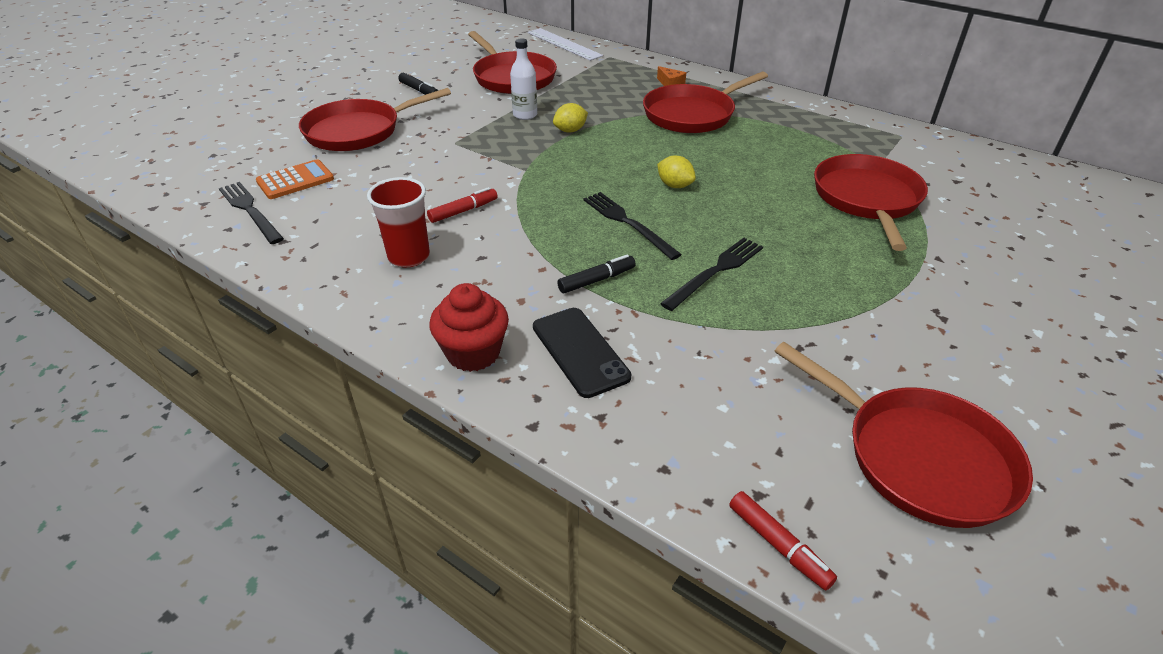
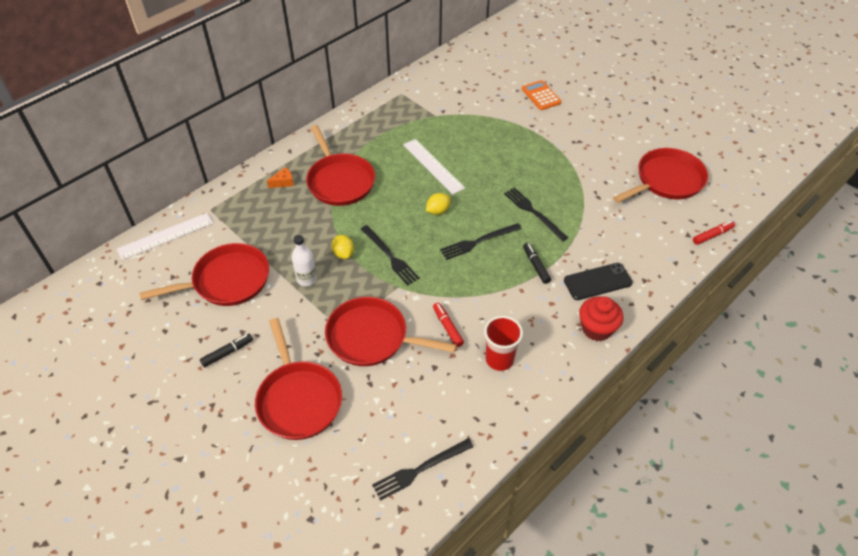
camera: 80 degrees left, 10 degrees up
(295, 180) = (377, 441): orange calculator -> orange calculator (541, 96)
(575, 160) = (390, 256): none -> black fork
(764, 174) = (433, 166): none -> white ruler
(867, 199) = (471, 132): red pan -> red pan (371, 337)

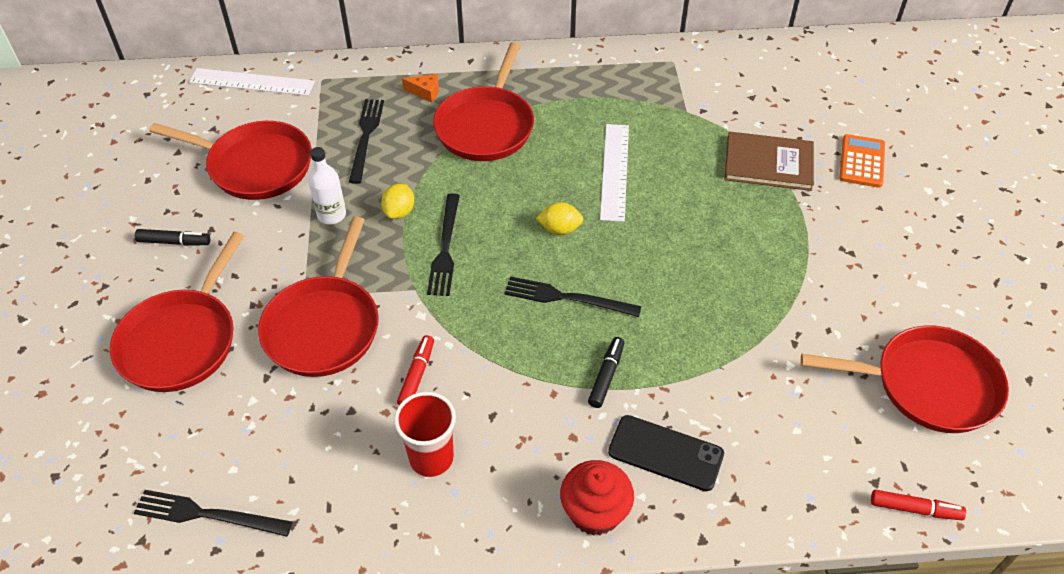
camera: 40 degrees right, 0 degrees up
(371, 337) = (324, 326): red pan -> red pan turned 135 degrees counterclockwise
(501, 120) = (768, 163): none -> brown book
(533, 212) = (679, 307): black fork -> black fork (366, 137)

